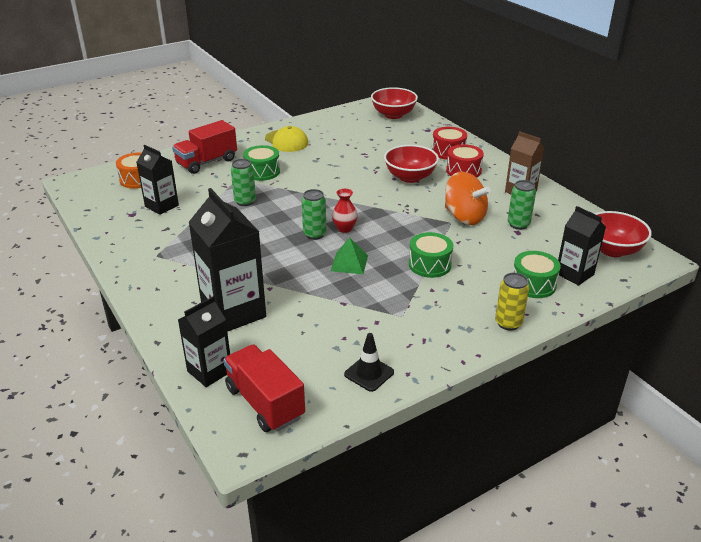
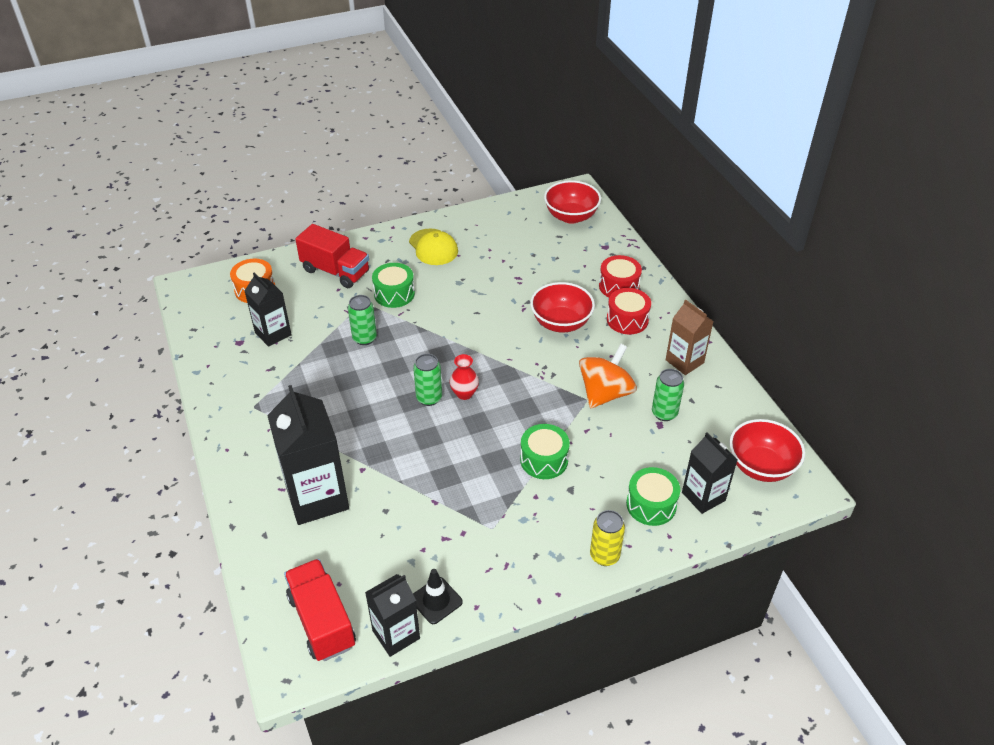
camera: 10 degrees right, 10 degrees up
(207, 162) = (336, 271): red truck -> red truck turned 120 degrees counterclockwise
(209, 371) = (276, 572): black carton -> black carton (396, 634)
(349, 263) = (456, 445): green pyramid -> none
(464, 217) = (605, 393): orange spinning top -> orange spinning top turned 105 degrees counterclockwise

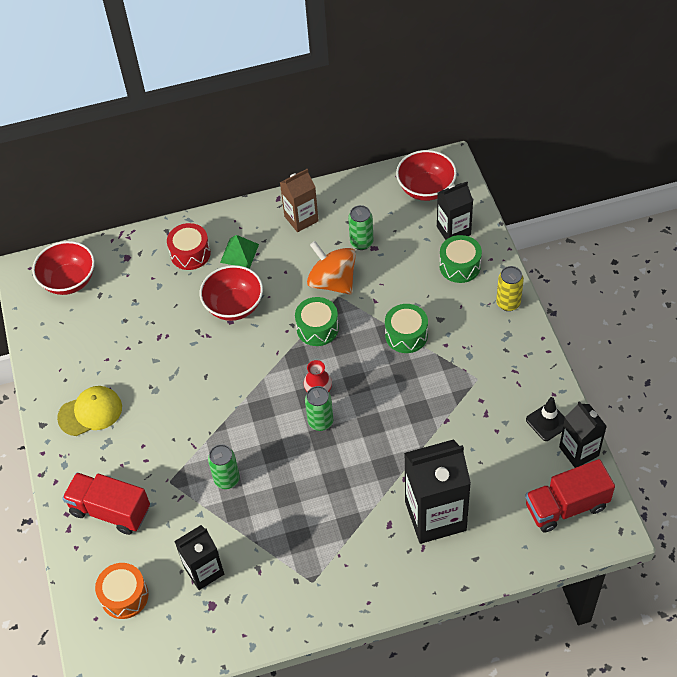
camera: 80 degrees left, 10 degrees up
(336, 271) = (110, 511): red truck -> red truck turned 105 degrees counterclockwise
(394, 294) = (161, 451): green drum -> green drum (317, 328)
(627, 320) = (239, 253): red drum -> green pyramid

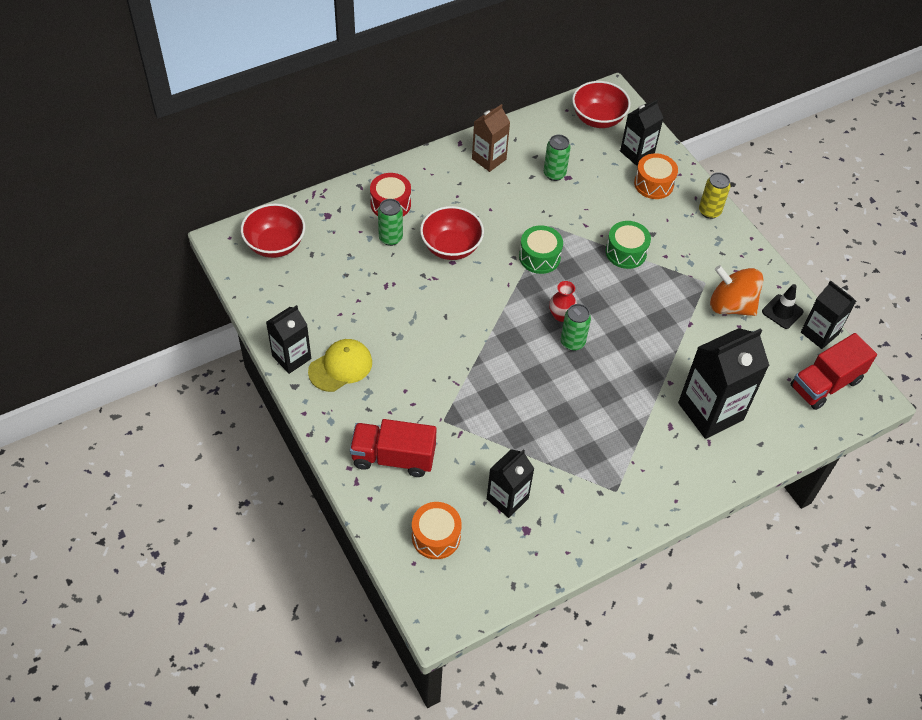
camera: 20 degrees left, 0 degrees up
(48, 396) = (291, 357): none -> black carton
(227, 479) = (500, 409): green can -> green can (390, 238)
(239, 253) = (439, 197): green pyramid -> none
(332, 282) = (539, 213): orange spinning top -> orange spinning top (731, 305)
(460, 266) = (653, 184): green drum -> orange drum

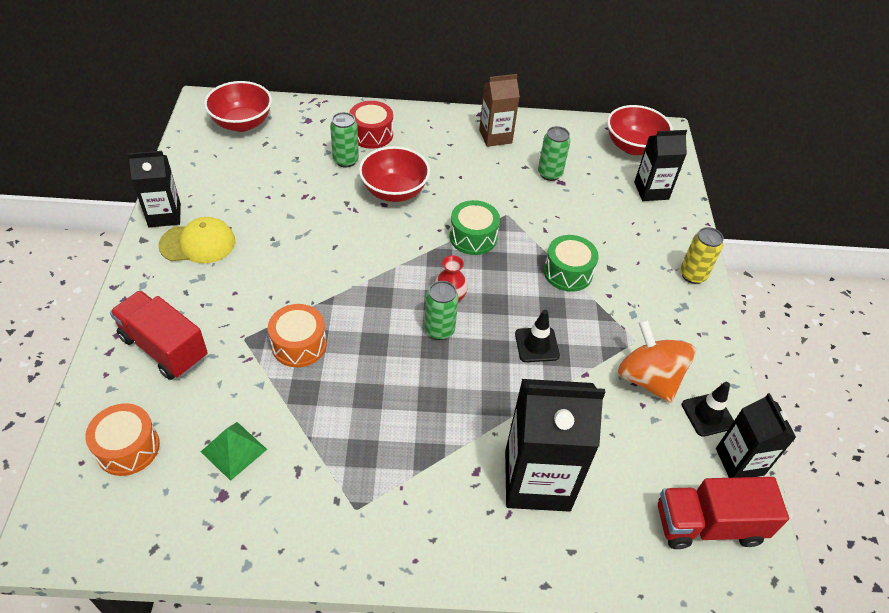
camera: 30 degrees right, 5 degrees down
(507, 499) = (233, 450): black carton -> green pyramid
(644, 319) = (537, 345): none -> black traffic cone
(653, 184) = (648, 224): orange drum -> orange drum (299, 344)

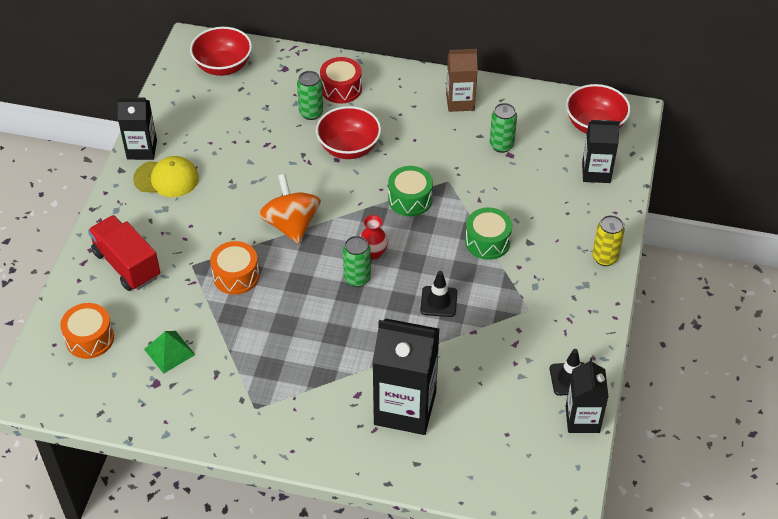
camera: 15 degrees right, 0 degrees up
(648, 378) = (528, 342): orange spinning top -> orange spinning top (291, 225)
(708, 525) = (535, 462): red truck -> none

